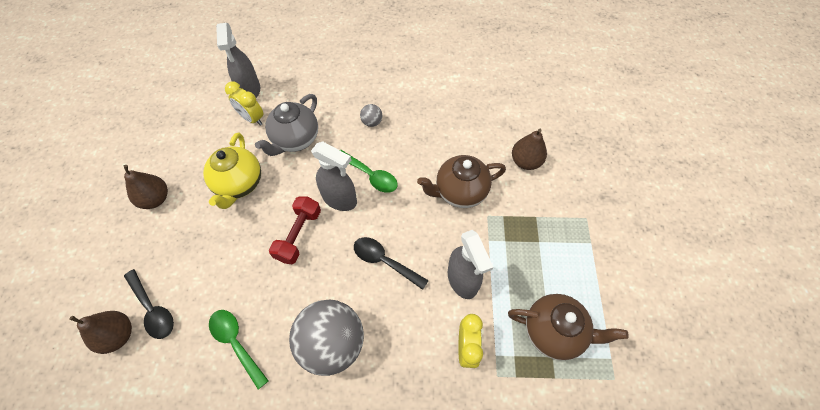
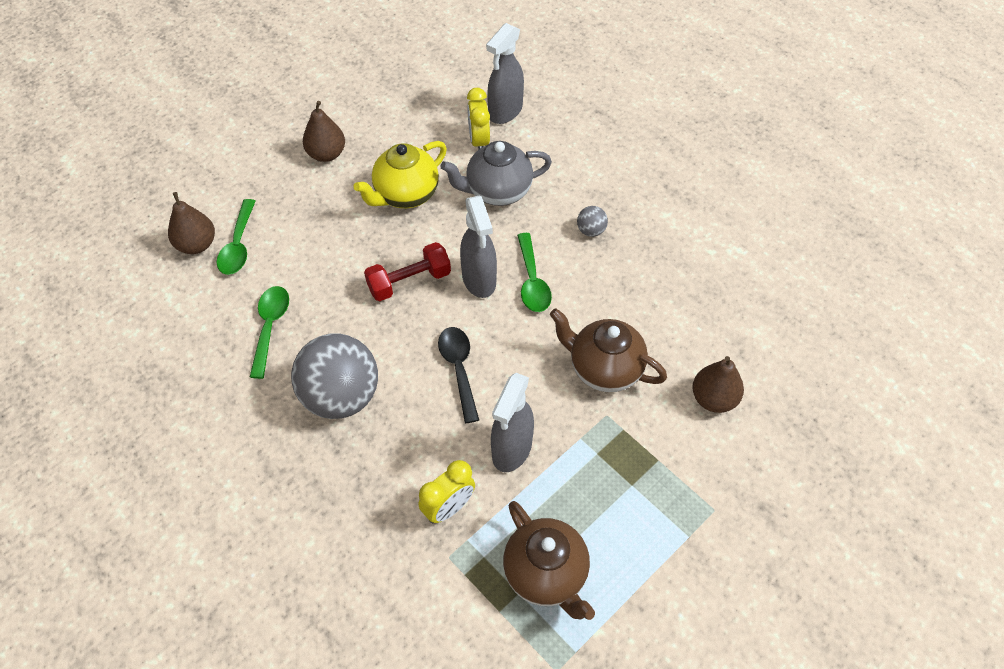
camera: 45 degrees right, 5 degrees down
(153, 309) = (238, 245): black spoon -> green spoon

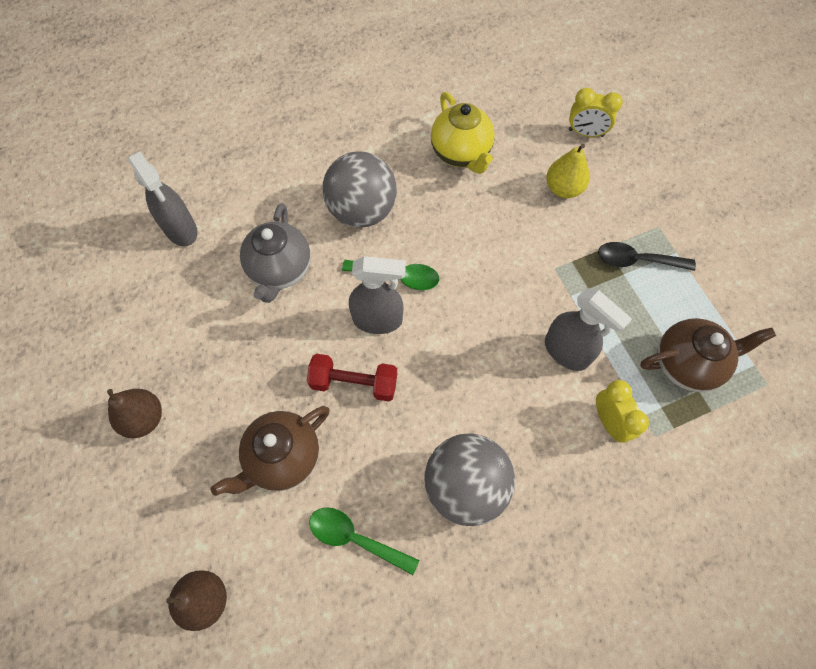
camera: 70 degrees left, 10 degrees up
(238, 245) = (229, 549): green spoon -> none
(405, 195) = (243, 354): yellow teapot -> yellow teapot (461, 153)
(409, 281) = (354, 383): red dumbbell -> red dumbbell turned 75 degrees counterclockwise
(459, 369) = (471, 369): black spoon -> black spoon (636, 260)
(479, 141) = (207, 265): yellow clock -> yellow clock (586, 133)
(591, 231) = (362, 211): grey ball -> grey ball, size x2.43
(604, 369) = (510, 254): brown teapot -> brown teapot (283, 458)
(713, 399) = (563, 188): brown pear -> yellow pear

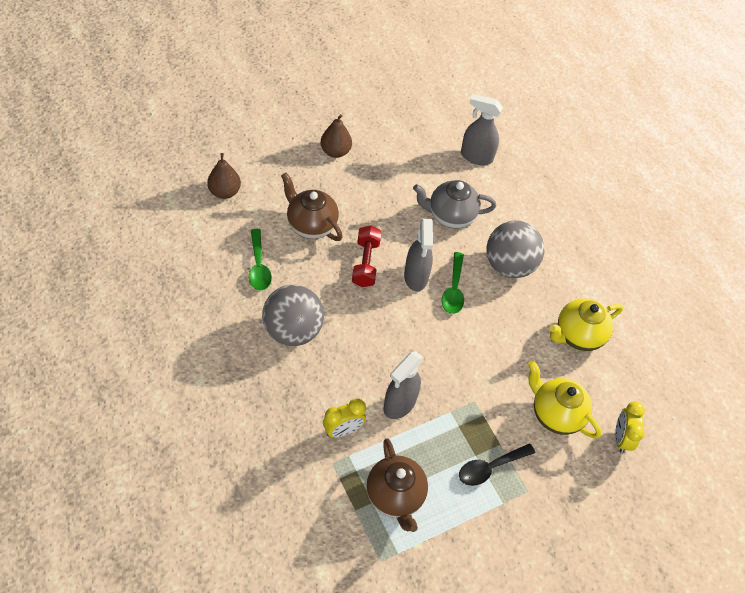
camera: 80 degrees right, 10 degrees down
(181, 230) = (476, 156): grey spray bottle -> grey spray bottle turned 60 degrees clockwise
(355, 538) = (258, 266): green spoon -> green spoon turned 150 degrees clockwise
(563, 188) = (555, 414): yellow pear -> yellow teapot
(636, 260) = (490, 467): black spoon -> black spoon turned 120 degrees counterclockwise

